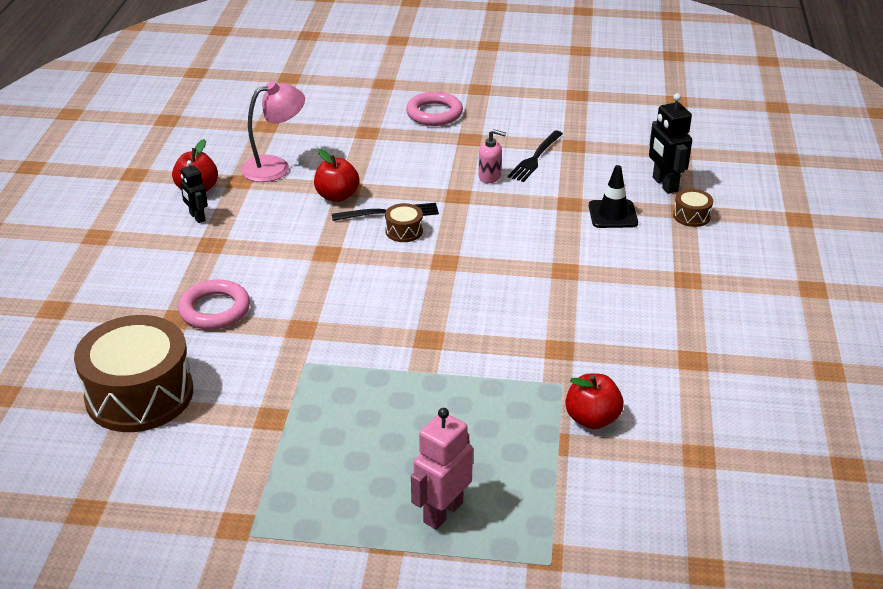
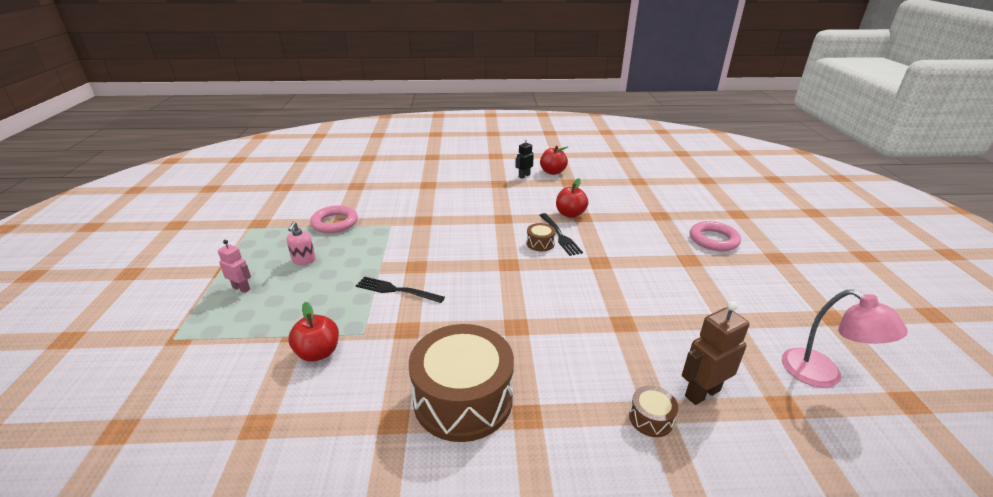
camera: 80 degrees right, 5 degrees down
(139, 394) = (365, 185): brown drum -> brown drum (463, 399)
(214, 310) = (437, 193): pink ring -> pink ring (335, 223)
(275, 167) = (591, 190): pink lamp -> pink lamp (822, 375)
(442, 512) = (241, 288): pink robot -> pink robot, size x0.62
(490, 177) = (637, 275): pink soap dispenser -> pink soap dispenser (304, 260)
(535, 158) = (686, 297): black fork -> black fork (396, 290)
(613, 214) = (620, 353): black traffic cone -> none
(664, 184) = (702, 393): black robot -> brown robot

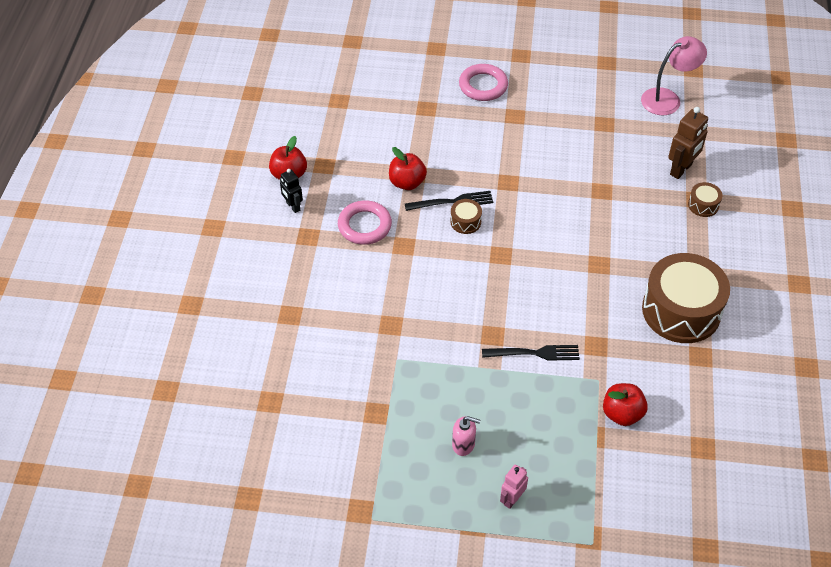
camera: 80 degrees left, 20 degrees up
(335, 223) = (378, 420): pink ring -> pink ring (364, 225)
(396, 290) = (534, 353): black fork -> black fork turned 120 degrees counterclockwise
(702, 393) = (681, 169): brown robot -> brown robot turned 120 degrees counterclockwise

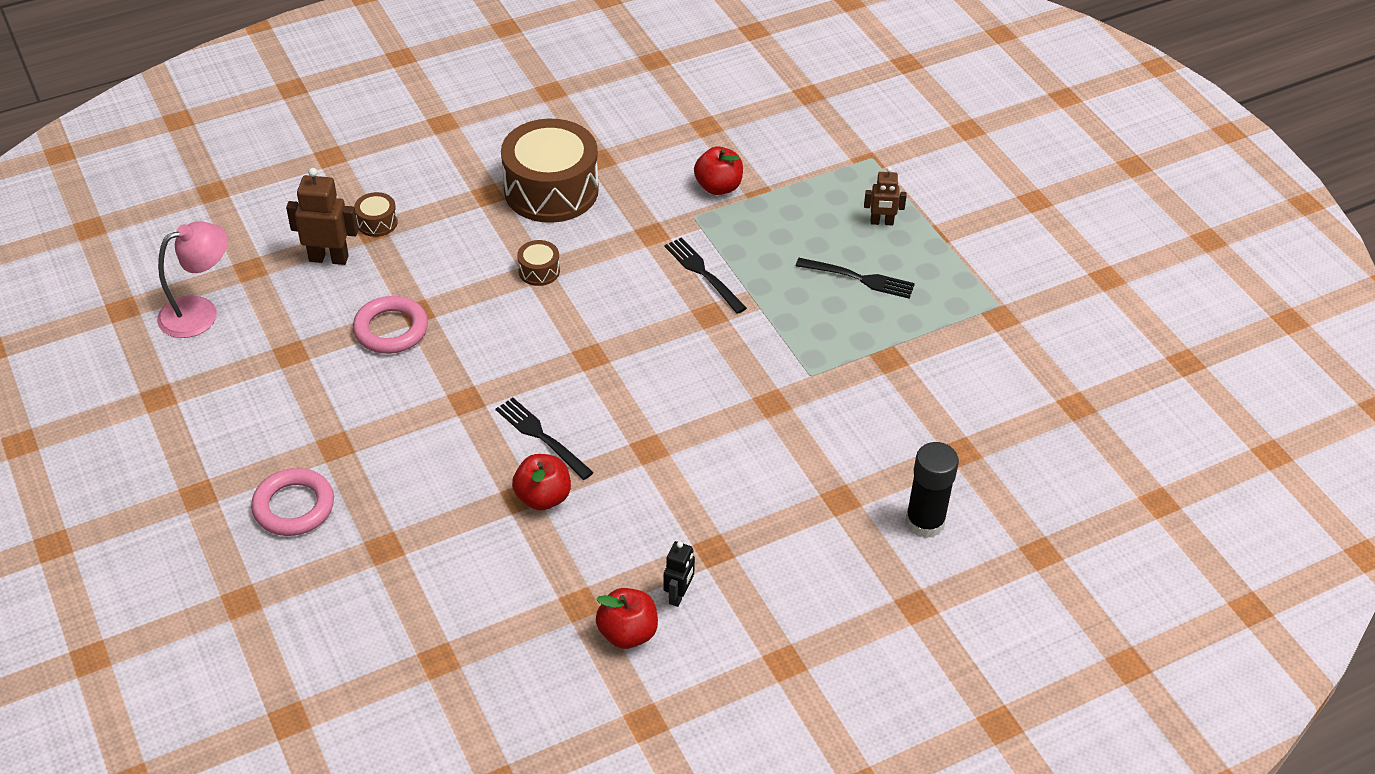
camera: 125 degrees left, 5 degrees down
(238, 345) = (925, 522): none -> black glue stick
(364, 225) = (649, 502): pink ring -> pink ring (391, 329)
(463, 444) = (859, 278): pink soap dispenser -> black fork
(465, 222) = (564, 409): brown drum -> brown drum (539, 271)
(512, 499) = (881, 222): pink robot -> brown robot
(667, 99) = (200, 312): pink lamp -> pink lamp turned 120 degrees clockwise

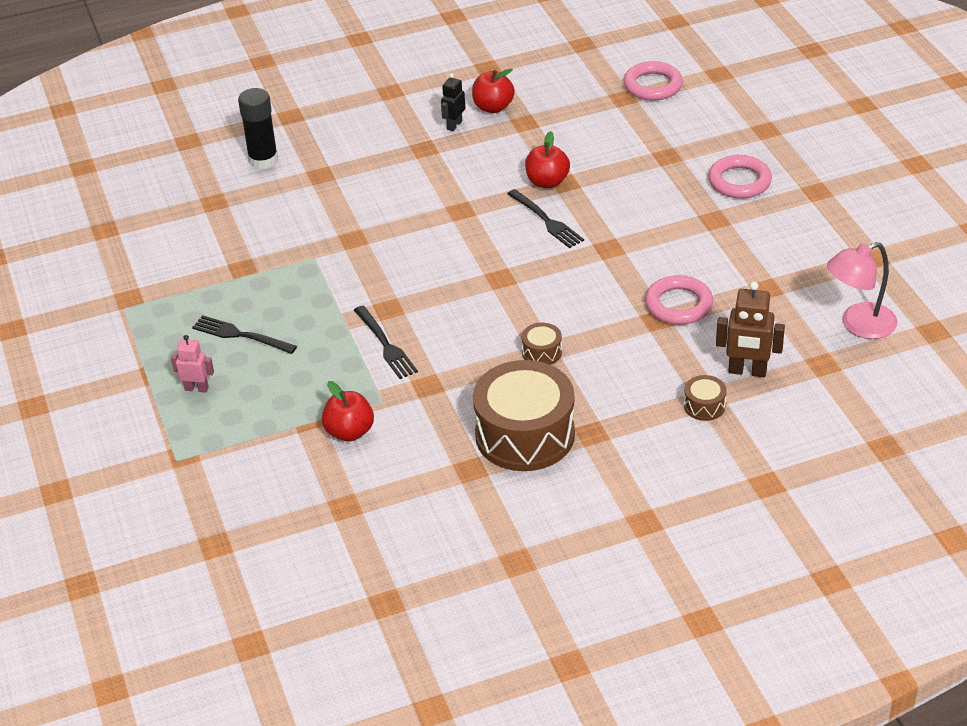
camera: 170 degrees left, 5 degrees down
(392, 688) = (652, 85): none -> pink ring
(881, 222) = (196, 388): brown robot -> pink robot

